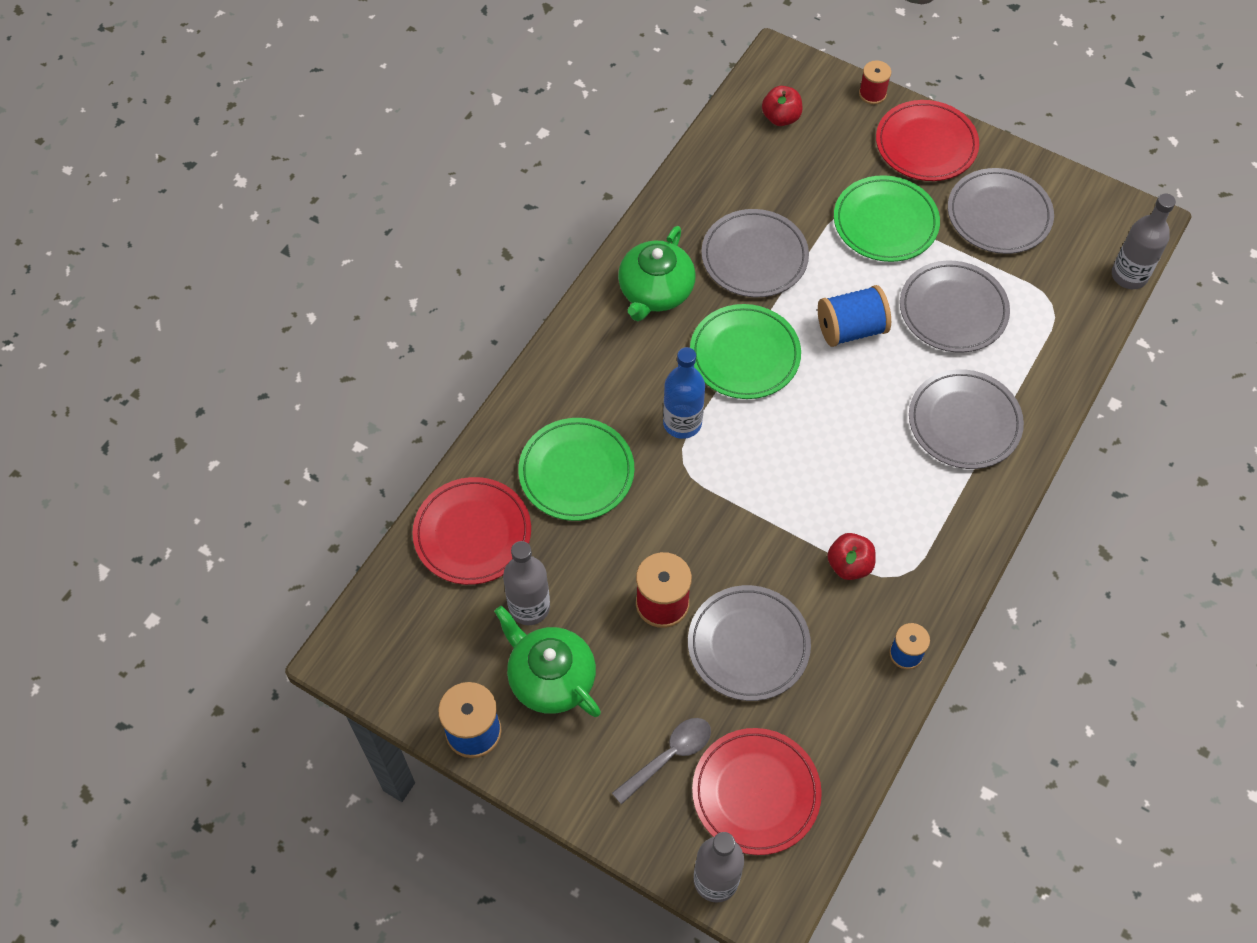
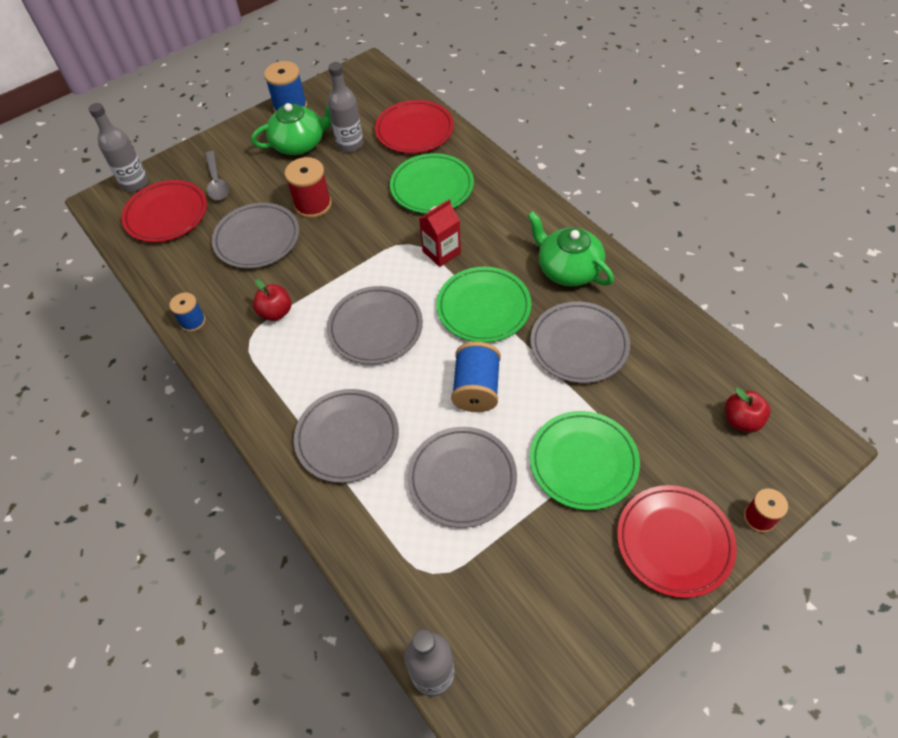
camera: 115 degrees right, 5 degrees down
(682, 423) = (441, 252): blue bottle -> red carton
(999, 215) = (559, 574): grey plate -> grey plate (375, 328)

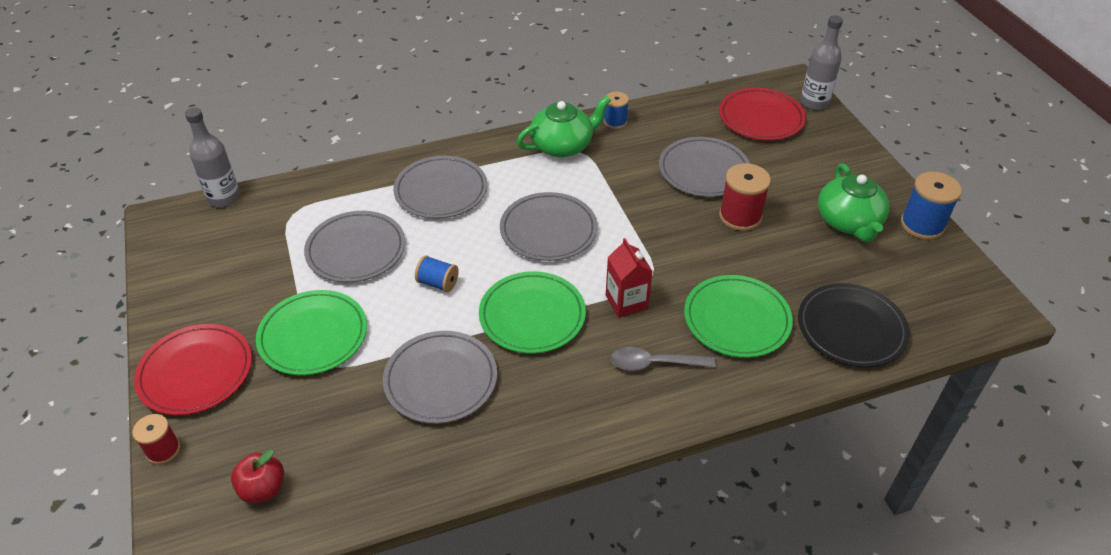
camera: 105 degrees right, 10 degrees down
(216, 182) = (799, 154): grey spoon -> grey spoon (655, 363)
(276, 312) = (601, 170): red apple -> none
(350, 144) = (837, 263): grey bottle -> none
(414, 130) = (851, 328): red plate -> black plate
(476, 388) = (438, 283): blue spool -> blue spool, size x0.62
(568, 269) = (549, 408): green teapot -> green teapot (562, 145)

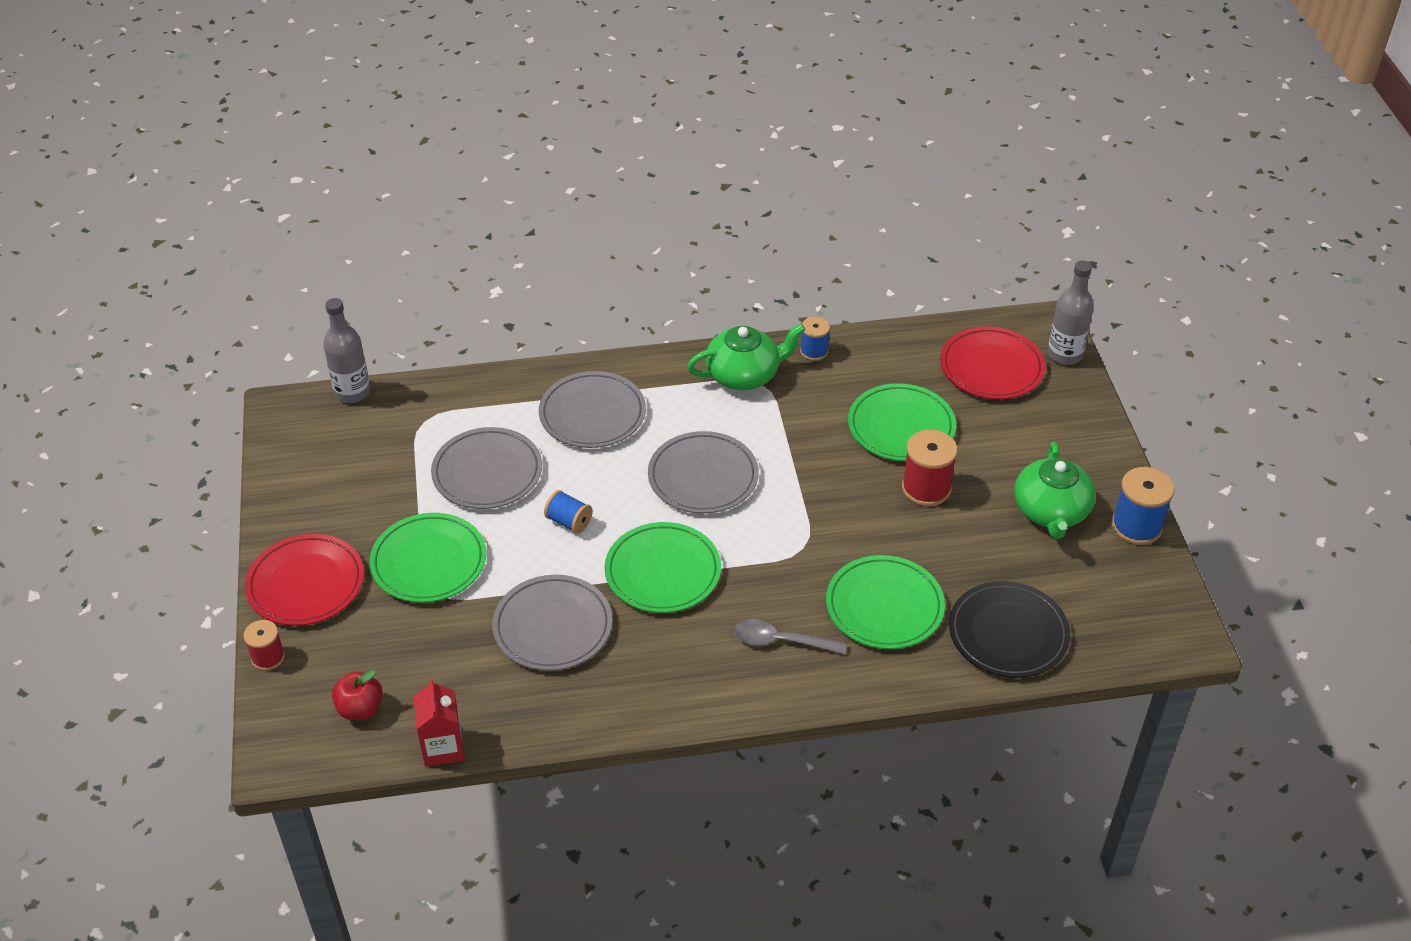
camera: 10 degrees right, 0 degrees up
(626, 302) = (768, 570): red carton -> red carton (443, 747)
(703, 170) = (901, 427): grey plate -> green plate

